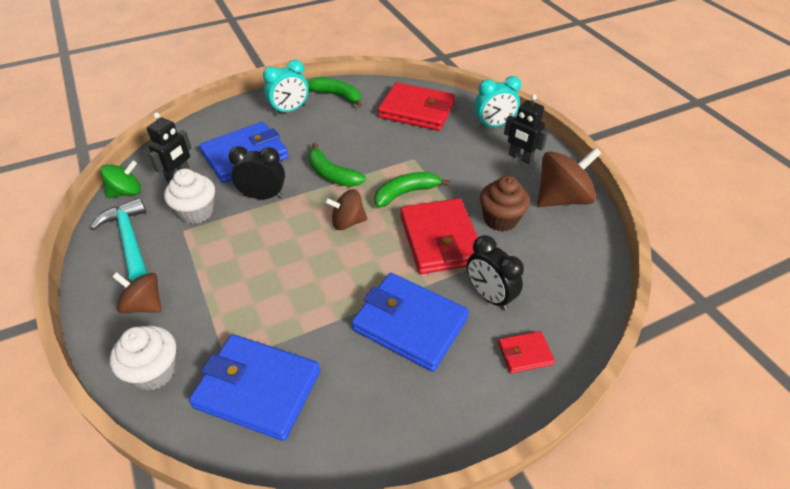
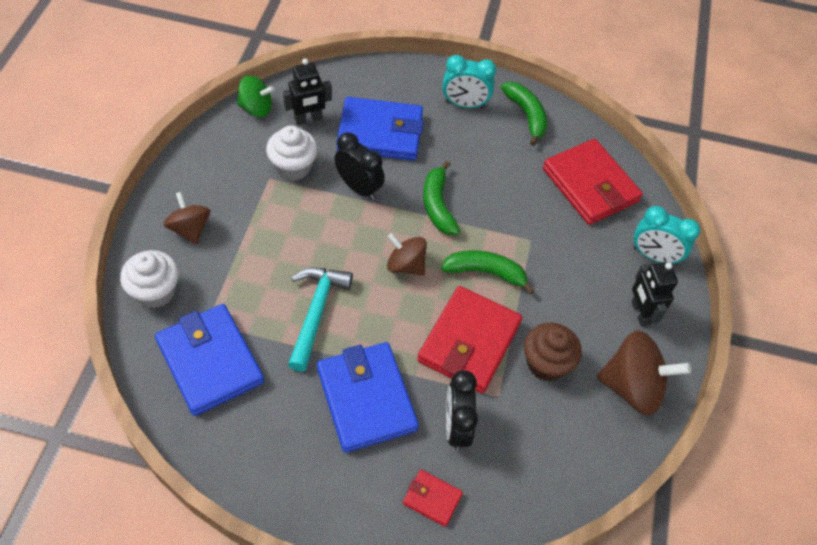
camera: 35 degrees right, 10 degrees up
(129, 239) = (224, 159): turquoise hammer -> turquoise hammer (316, 312)

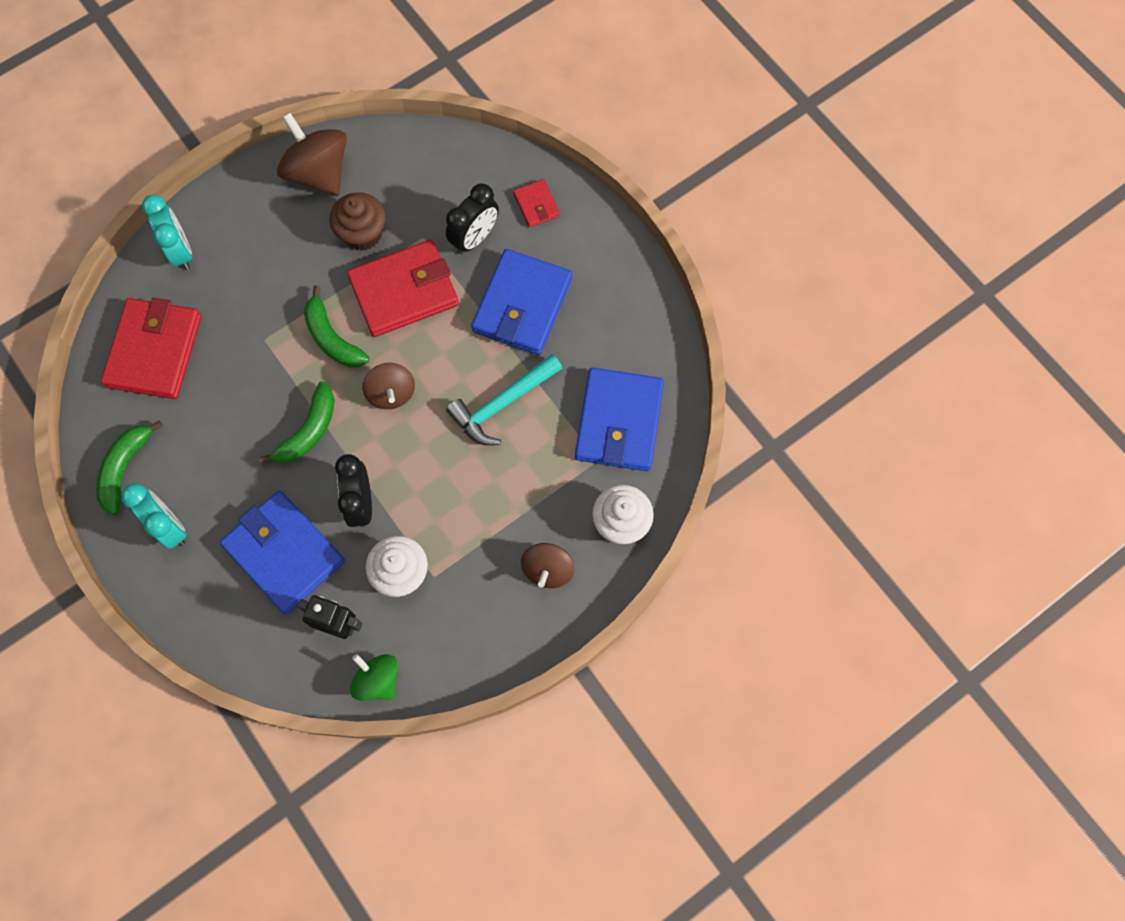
camera: 135 degrees left, 15 degrees up
(640, 313) = (248, 217): black robot -> none

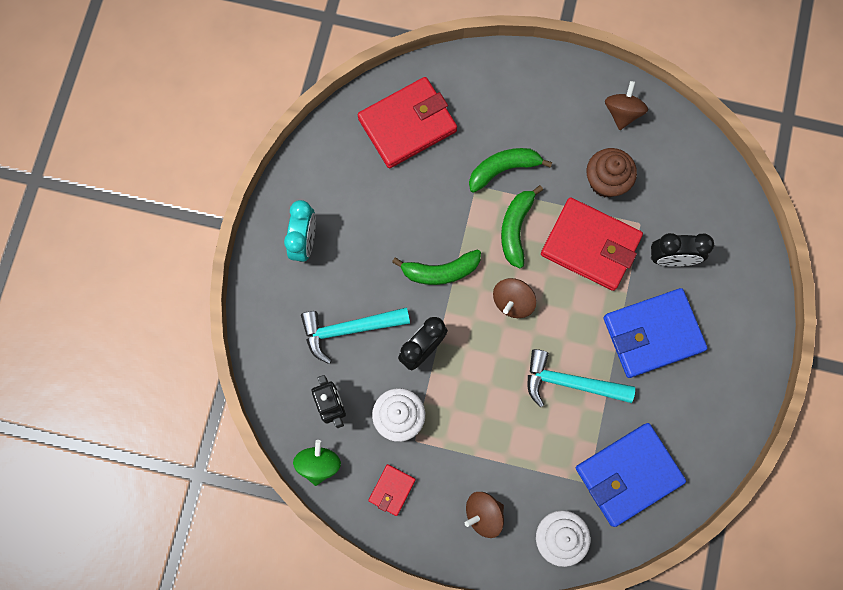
camera: 50 degrees right, 5 degrees up
(125, 468) = (318, 179): green banana -> green banana (503, 169)
(181, 251) = (487, 77): turquoise clock -> none
(284, 553) = (349, 329): blue wallet -> turquoise hammer
(318, 173) = (622, 113): brown spinning top -> brown spinning top, size x0.62
(536, 205) = (735, 279): red wallet -> red wallet (392, 490)

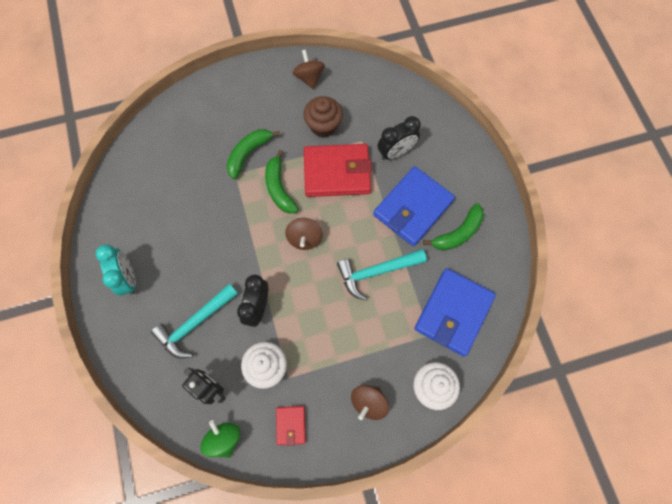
camera: 30 degrees left, 5 degrees down
(407, 125) = (164, 158): red wallet -> none
(440, 271) = (241, 245): green banana -> green banana (458, 233)

